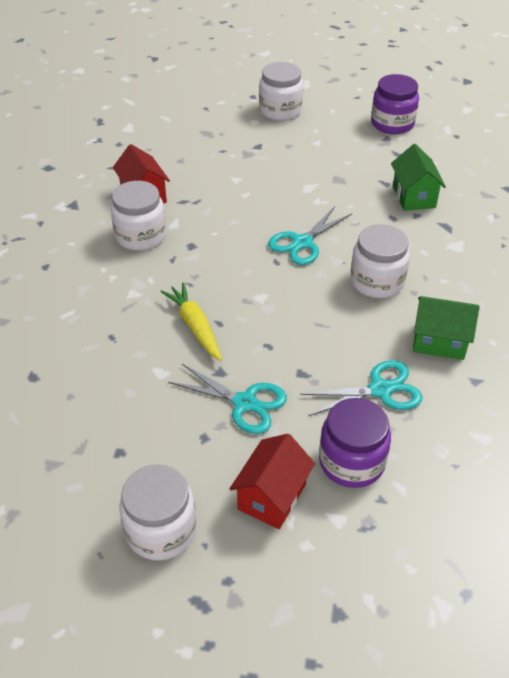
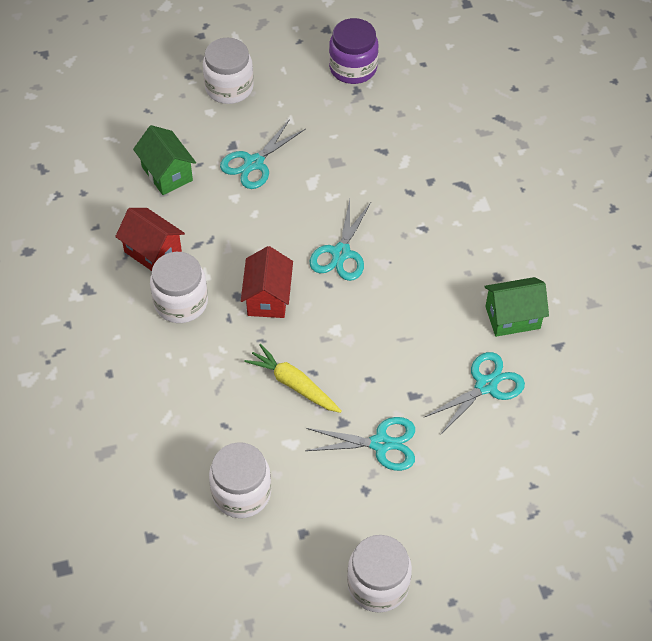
camera: 25 degrees left, 10 degrees up
(268, 162) = (254, 163): none -> turquoise scissors
(272, 497) = (448, 519): red house -> red house (268, 297)
(351, 462) = (495, 462): purple jar -> none
(377, 281) = (430, 273): white jar -> white jar (241, 493)
(413, 196) = (417, 159): green house -> green house (167, 173)

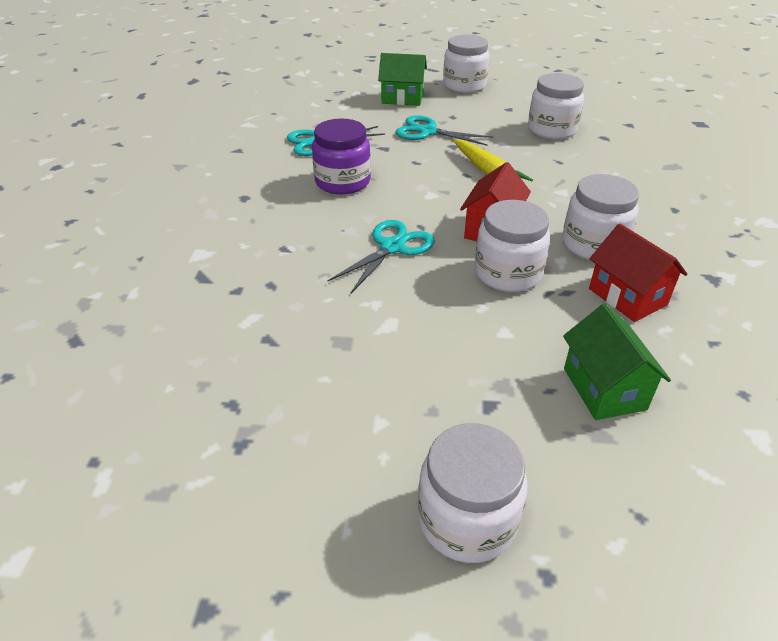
camera: 160 degrees left, 15 degrees down
(244, 250) = (507, 273): none -> white jar
(254, 163) = (462, 370): turquoise scissors -> none
(353, 68) = (217, 491): purple jar -> purple jar (342, 182)
(512, 317) = (258, 171): green house -> green house (402, 98)

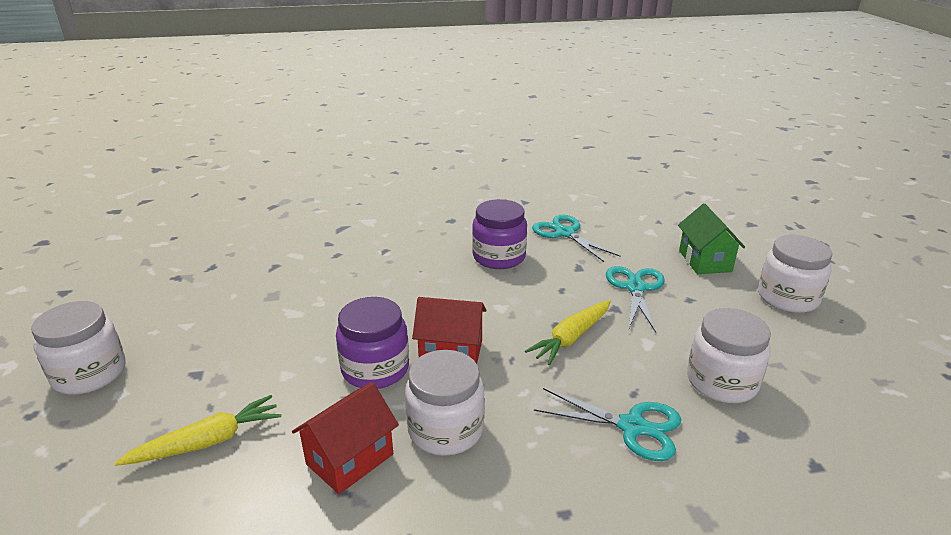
camera: 75 degrees right, 10 degrees down
(392, 247) = (401, 299): turquoise scissors -> turquoise scissors (632, 427)
(507, 273) = (375, 369): white jar -> purple jar
(604, 388) = (208, 441): green house -> yellow carrot

